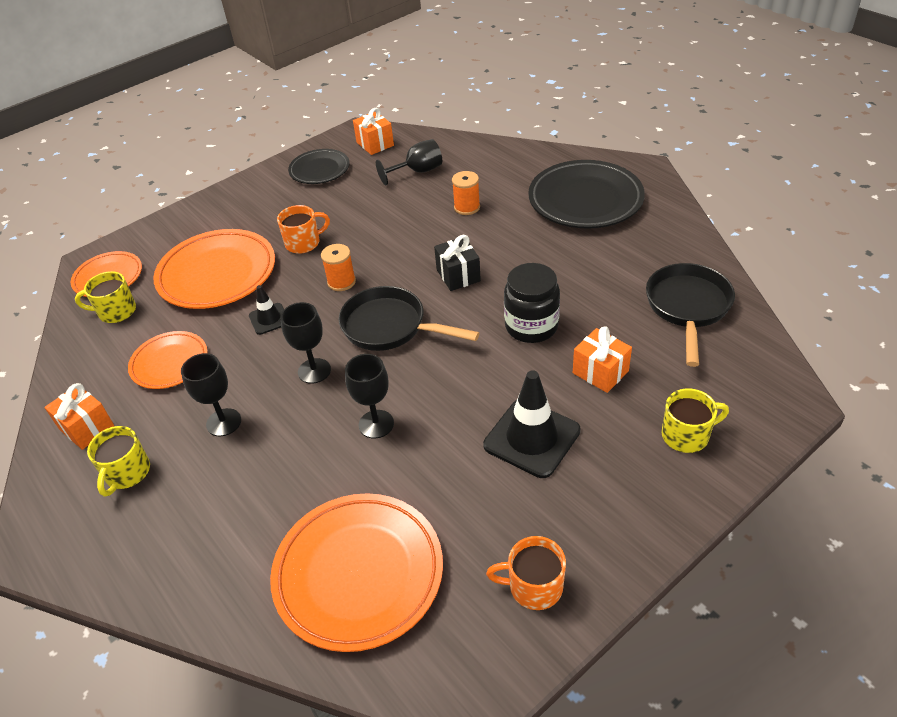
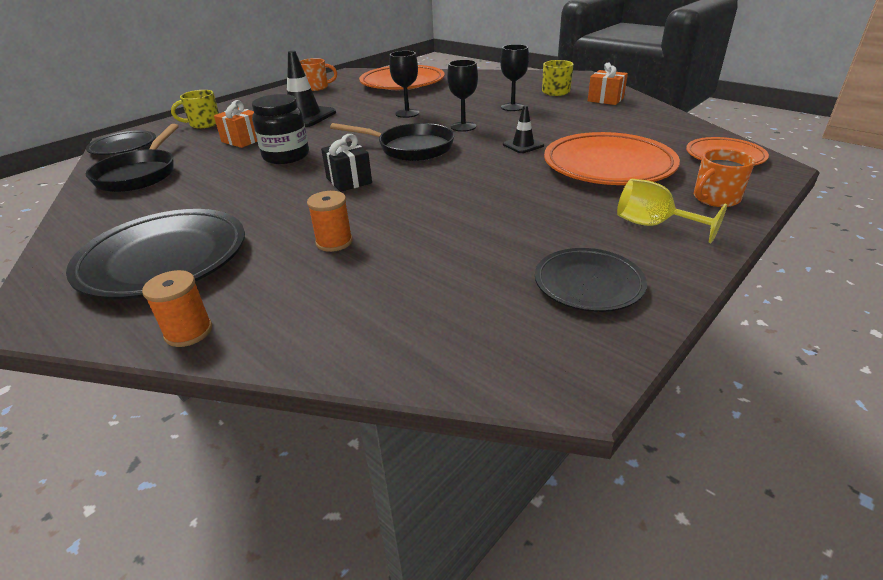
camera: 170 degrees right, 10 degrees down
(116, 311) = (675, 140): yellow mug -> none
(170, 363) = (583, 122): orange plate -> none
(245, 207) = (653, 225): none -> yellow goblet
(303, 243) = (535, 194): orange mug -> orange mug (715, 198)
(341, 282) = (470, 169): orange spool -> orange spool (189, 332)
(375, 144) = (515, 345): orange gift -> none
(417, 171) = (414, 290): black goblet -> none
(763, 375) = (123, 147): none -> black plate

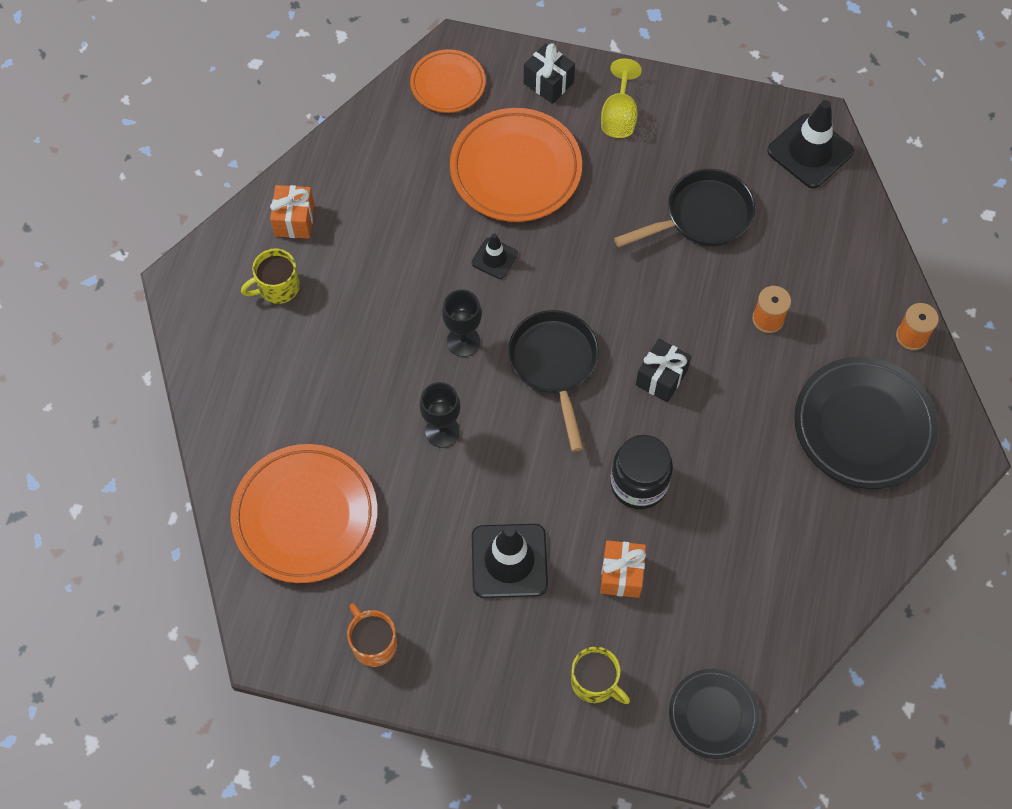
camera: 120 degrees left, 30 degrees up
(140, 174) = (761, 608): black pan -> black pan (702, 216)
(512, 107) = (366, 315): black goblet -> none
(522, 350) = (810, 151): none -> black traffic cone
(588, 284) = (724, 137): black plate -> none
(715, 198) = (548, 83): orange mug -> black gift

